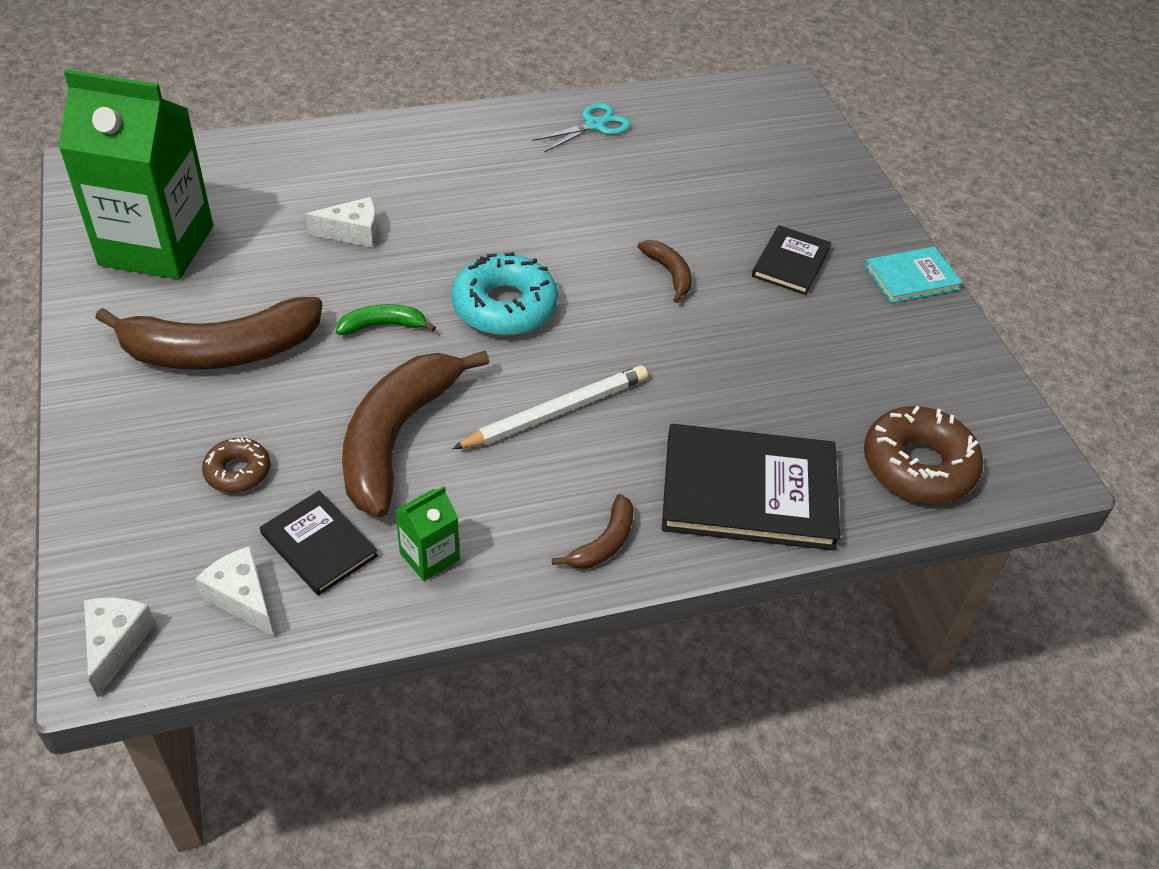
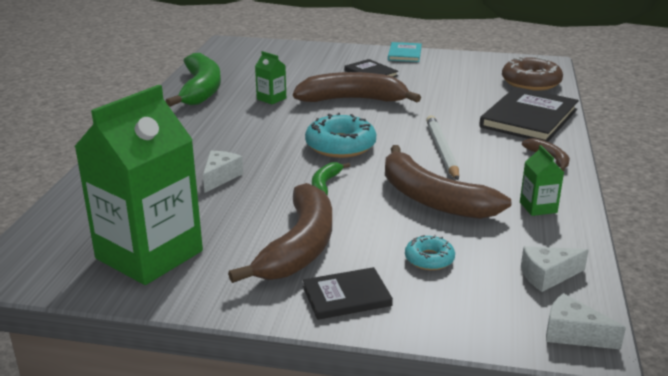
camera: 60 degrees left, 20 degrees down
(238, 471) = (429, 259): brown donut -> turquoise donut
(319, 545) = (512, 241): black book -> black book (346, 296)
(594, 125) = (201, 89): turquoise scissors -> green banana
(612, 195) = (271, 99): none -> green carton
(669, 273) = (352, 100): brown banana -> brown banana, size x2.20

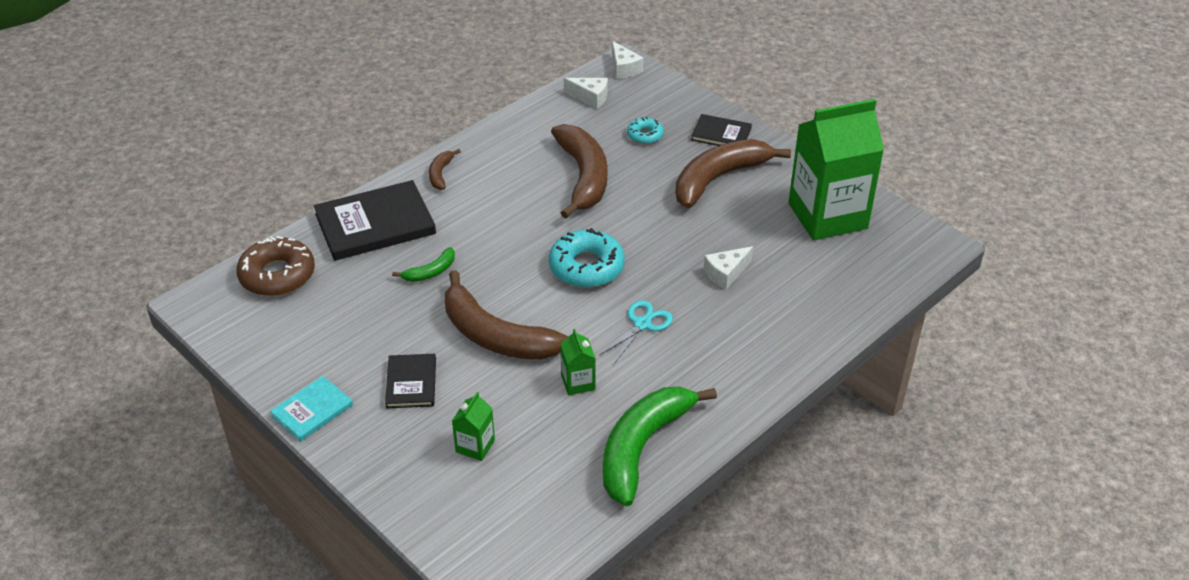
camera: 145 degrees left, 15 degrees up
(259, 132) = (642, 324): none -> turquoise scissors
(325, 184) = (647, 226): green banana -> green banana (430, 272)
(442, 150) = (508, 221): white pencil -> none
(538, 207) = (521, 139): green carton -> green carton (475, 446)

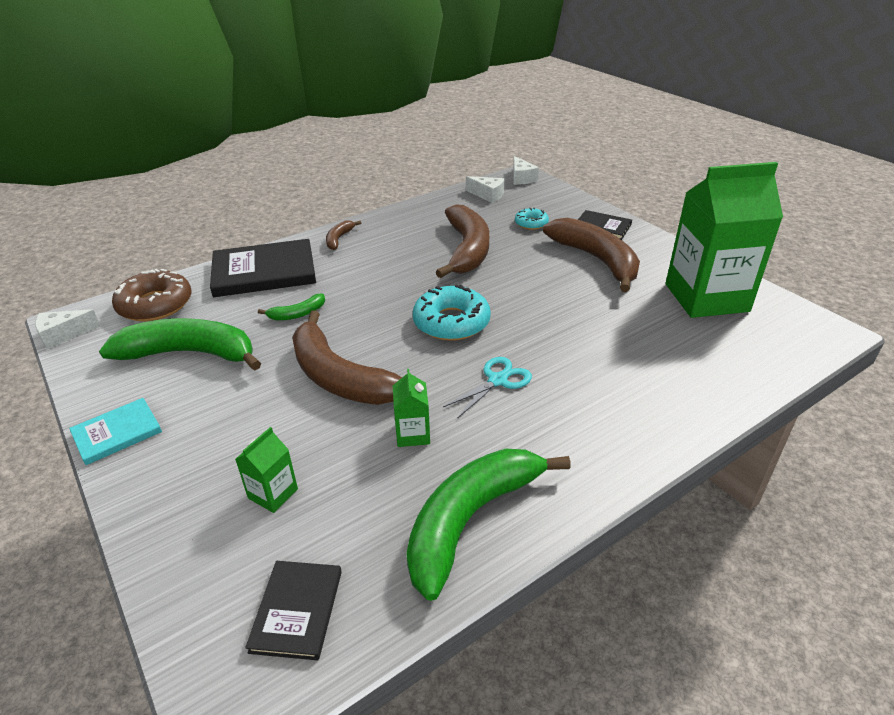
camera: 10 degrees right, 5 degrees down
(340, 326) = (189, 353): none -> green banana
(411, 383) = (233, 415): black book -> black book (297, 610)
(718, 179) = (596, 260): brown banana -> brown banana turned 90 degrees clockwise
(726, 273) = (595, 340): white cheese -> white cheese (63, 335)

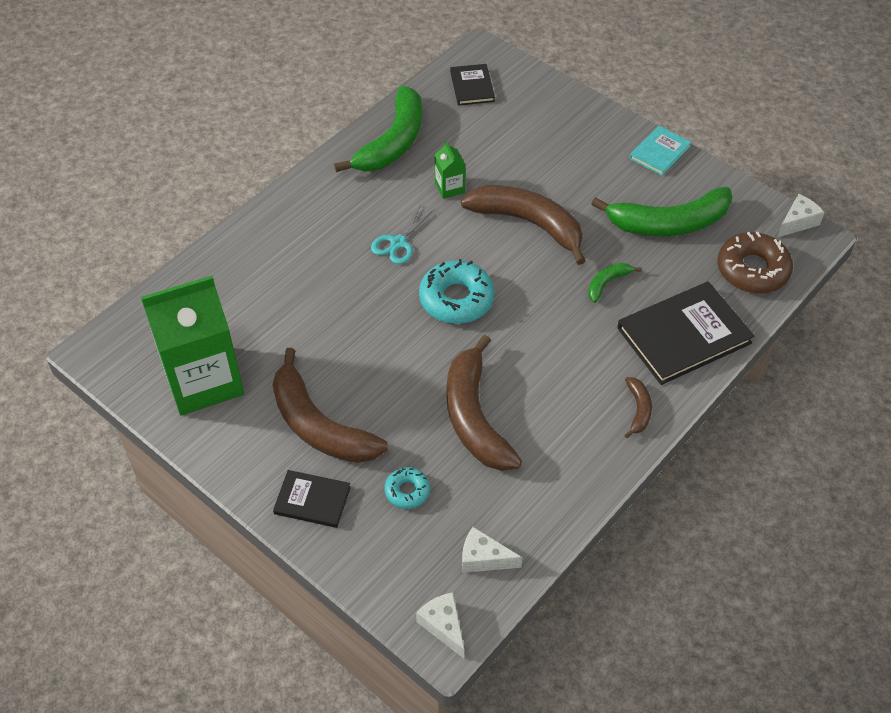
camera: 165 degrees right, 15 degrees up
(273, 493) = (522, 135): green carton -> none

